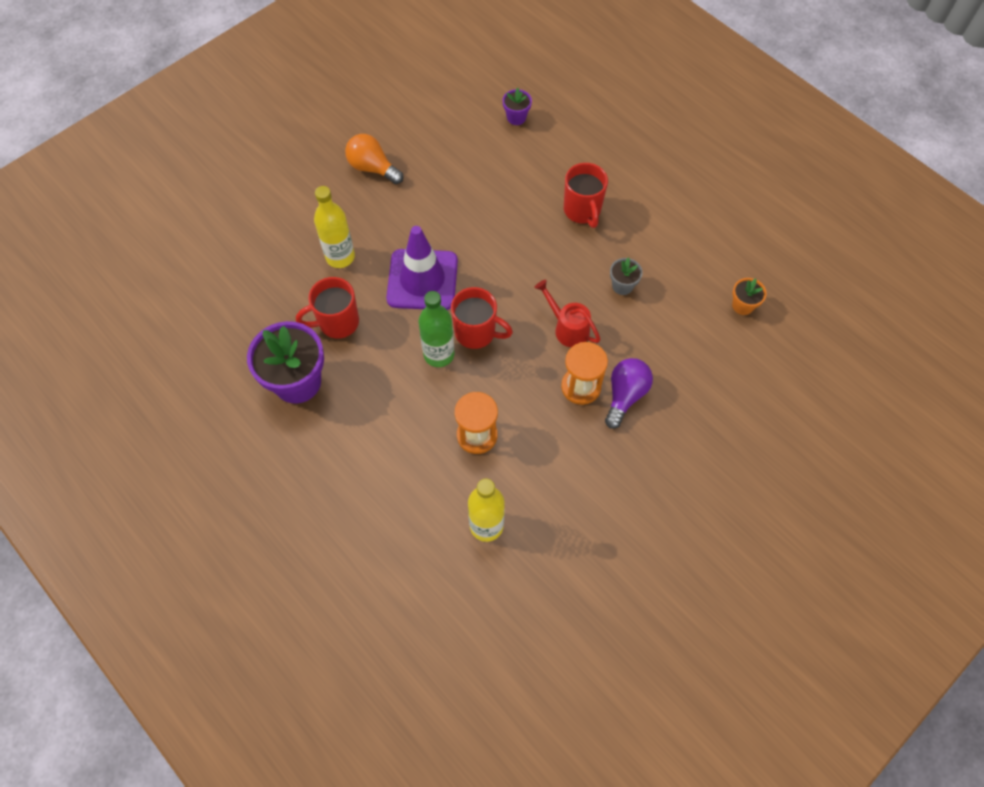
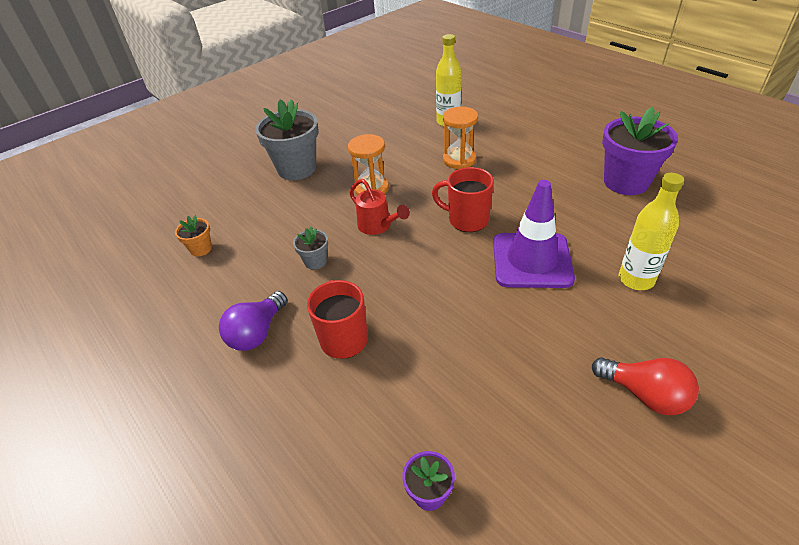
camera: 175 degrees left, 20 degrees down
(337, 322) = (609, 222): red mug -> none
(372, 168) = (644, 394): orange light bulb -> red light bulb
(439, 354) = (500, 204): green bottle -> none
(625, 395) = (335, 185): purple light bulb -> purple light bulb (257, 332)
(680, 430) = (297, 168): none -> grey flower pot

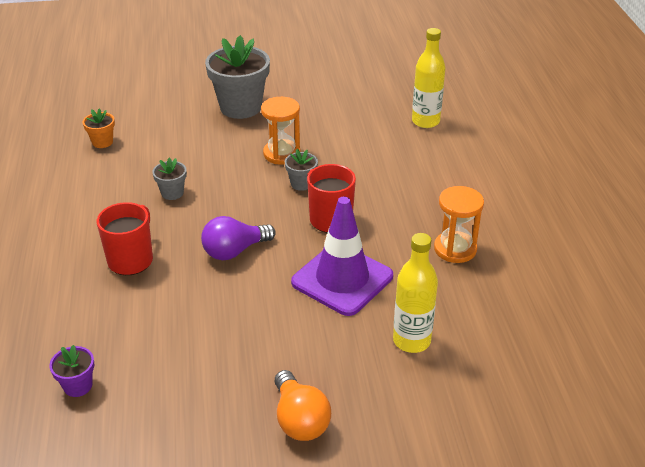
camera: 30 degrees right, 5 degrees down
(257, 332) = (79, 224): purple light bulb -> purple light bulb (234, 251)
(377, 226) = (250, 188): red watering can -> none
(413, 204) = (301, 184): none -> grey flower pot
(459, 160) = (390, 163): orange hourglass -> orange hourglass (455, 249)
(626, 182) = (524, 258): purple flower pot -> none
(644, 394) = (299, 420): red light bulb -> orange light bulb

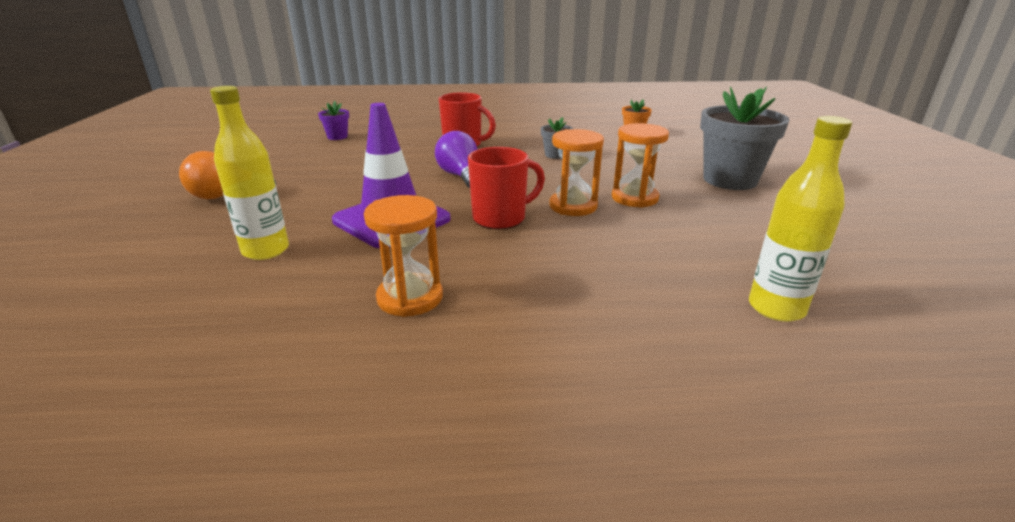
camera: 95 degrees right, 10 degrees down
(301, 184) = (573, 206): grey flower pot -> orange hourglass

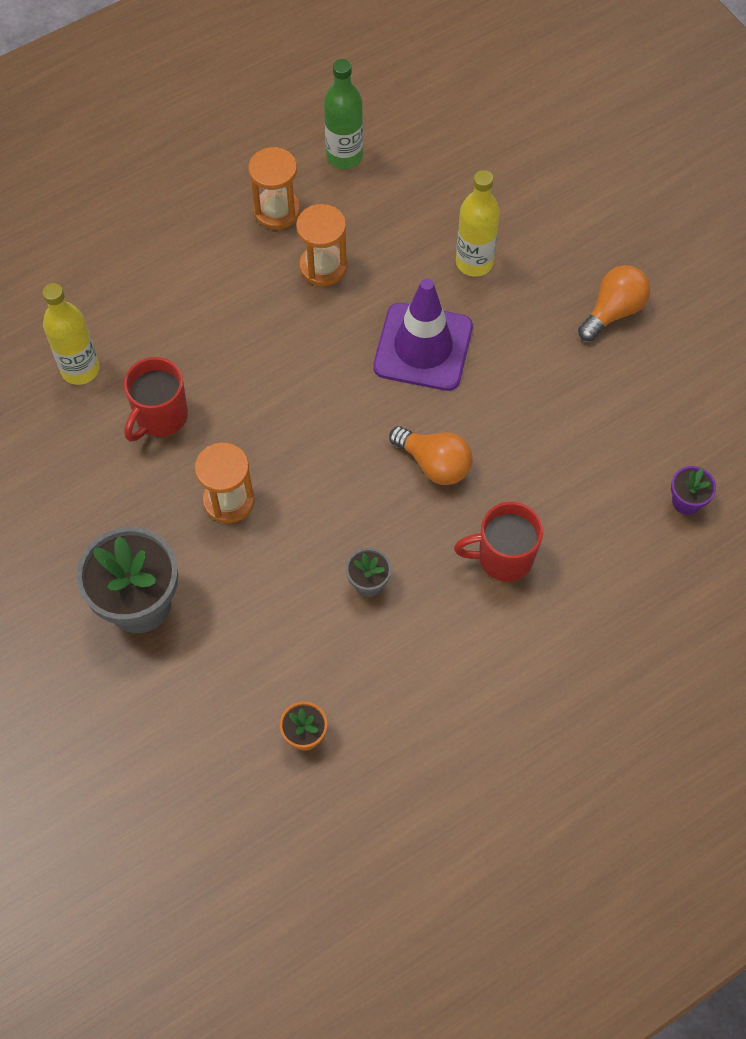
camera: 150 degrees right, 35 degrees up
(221, 409) = (344, 156): none -> green bottle
(460, 176) = (434, 464): purple light bulb -> orange light bulb
(501, 218) = (332, 396): red mug -> red mug (160, 417)
(573, 206) = (280, 452): orange hourglass -> orange hourglass (277, 211)

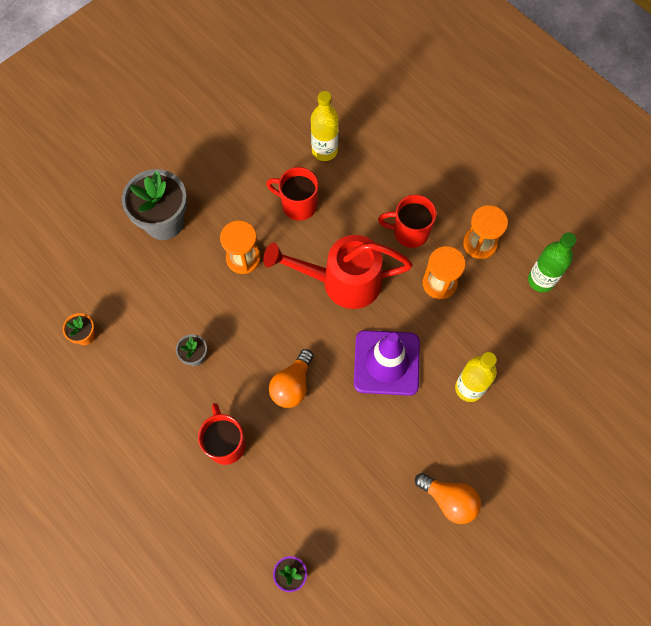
camera: 80 degrees right, 5 degrees up
(239, 287) = (409, 232): none -> red mug
(294, 379) = (342, 281): none -> red watering can

